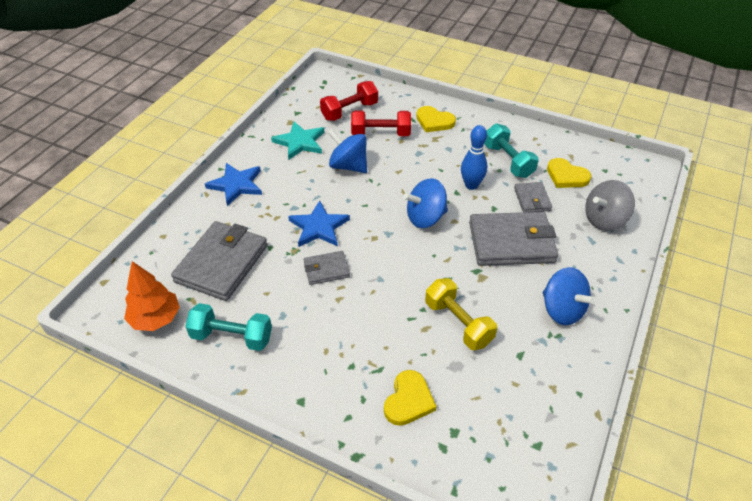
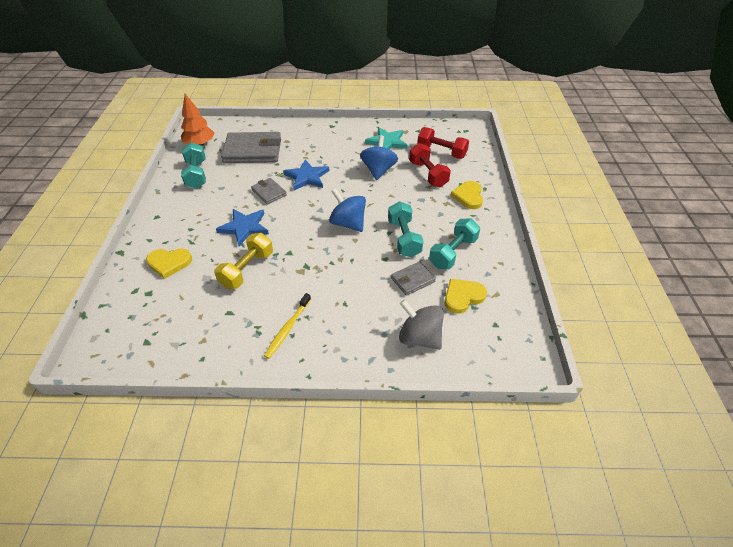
camera: 65 degrees right, 0 degrees up
(236, 185) = (325, 132): blue star -> blue star (244, 227)
(471, 185) = (404, 238): blue bowling pin -> turquoise dumbbell
(511, 242) = (350, 279): grey wallet -> none
(562, 310) = (287, 329): blue spinning top -> yellow toothbrush
(566, 176) = (463, 297): yellow heart -> yellow heart turned 45 degrees clockwise

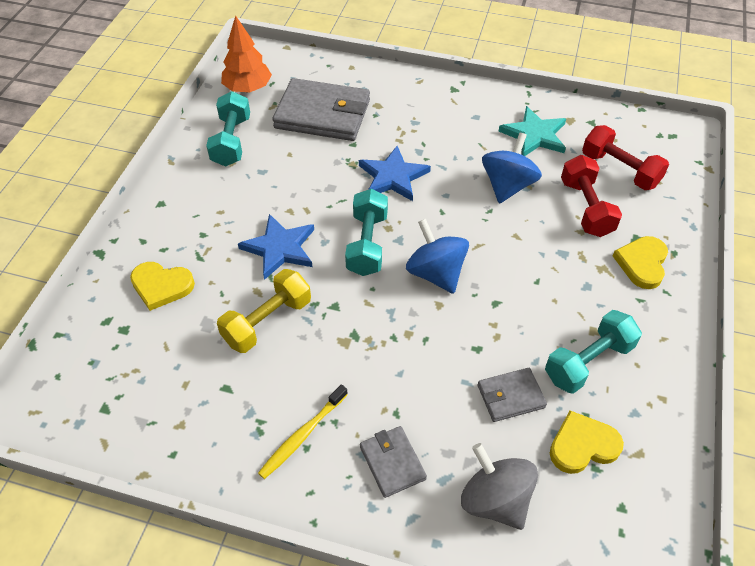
camera: 15 degrees right, 5 degrees up
(269, 192) = (329, 194): grey wallet -> grey wallet (392, 463)
(404, 238) = (516, 318): turquoise dumbbell -> turquoise dumbbell (367, 244)

